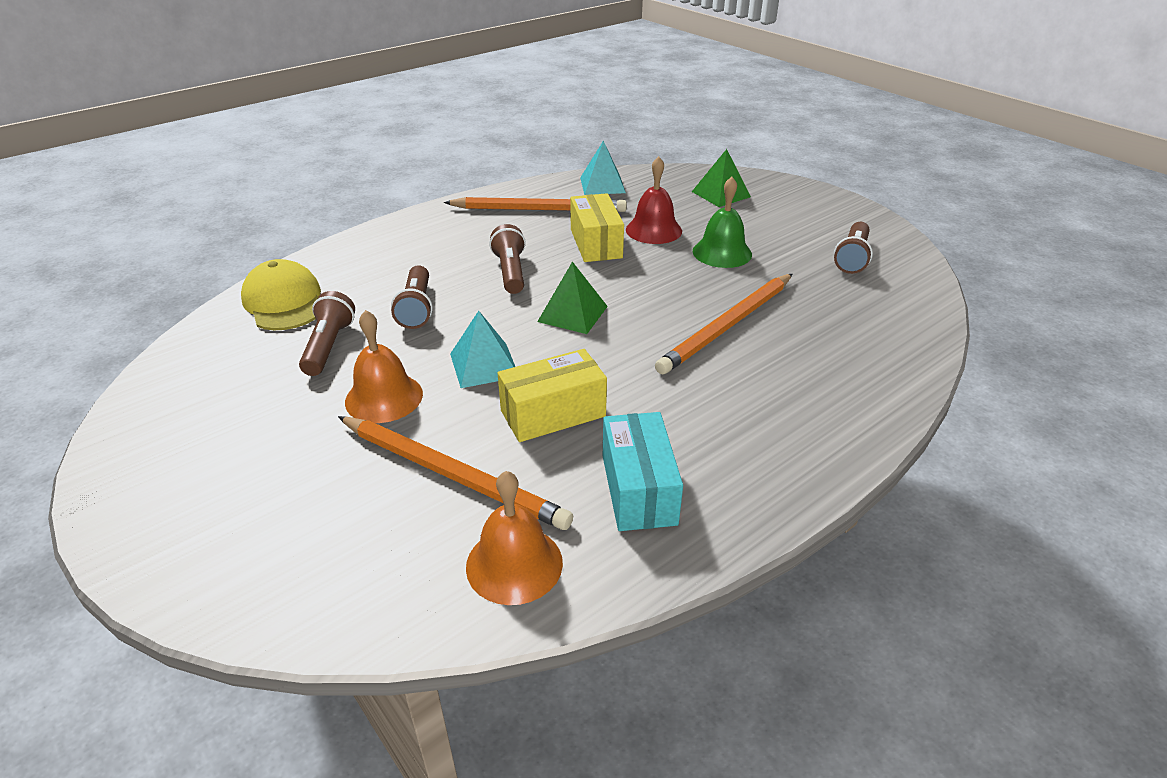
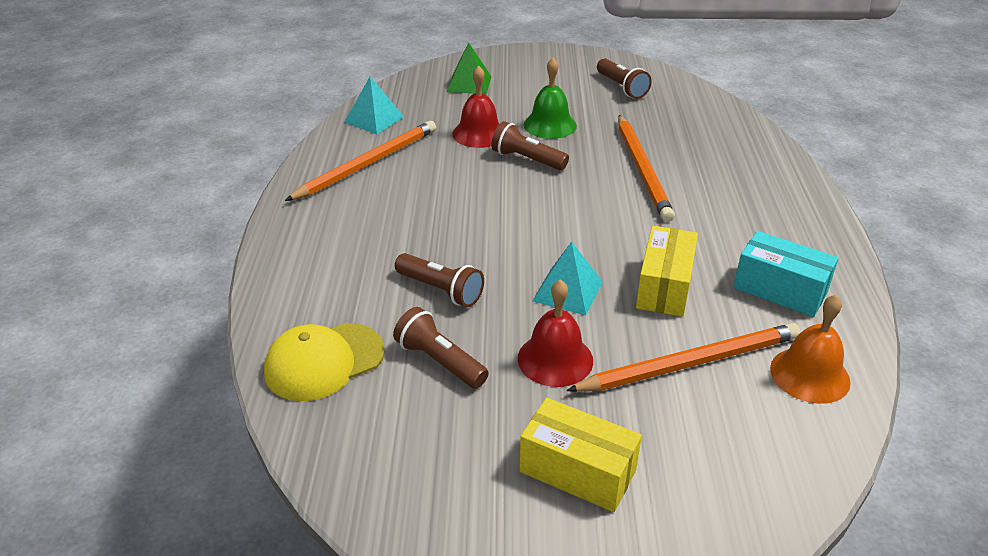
camera: 50 degrees left, 0 degrees up
(284, 302) = (324, 362): yellow cap -> yellow cap turned 45 degrees counterclockwise
(384, 397) = (555, 359): orange bell -> red bell
(510, 272) = (448, 221): brown flashlight -> brown flashlight (527, 160)
(573, 314) = (548, 221): green pyramid -> none
(596, 243) = (462, 165): yellow box -> yellow box (577, 471)

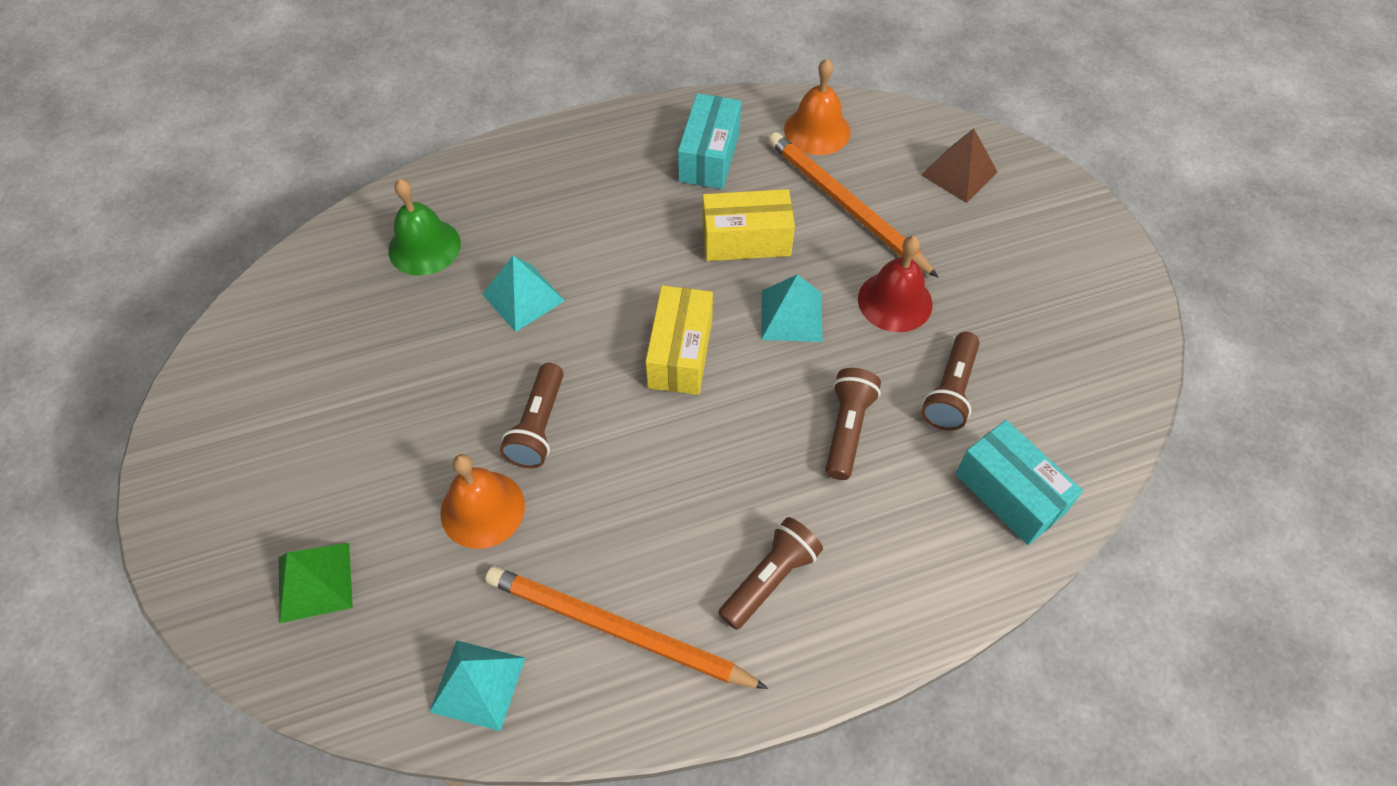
camera: 110 degrees left, 20 degrees up
(324, 362) = (1009, 493): yellow cap -> turquoise box
(479, 133) = (482, 509): red bell -> orange bell
(550, 125) = (432, 425): green bell -> green bell (424, 247)
(577, 471) = (1010, 256): yellow box -> yellow box (680, 353)
(621, 87) = (290, 364): brown flashlight -> brown flashlight (769, 579)
(642, 170) = (523, 297): orange pencil -> turquoise pyramid
(718, 475) = (959, 173): none -> brown pyramid

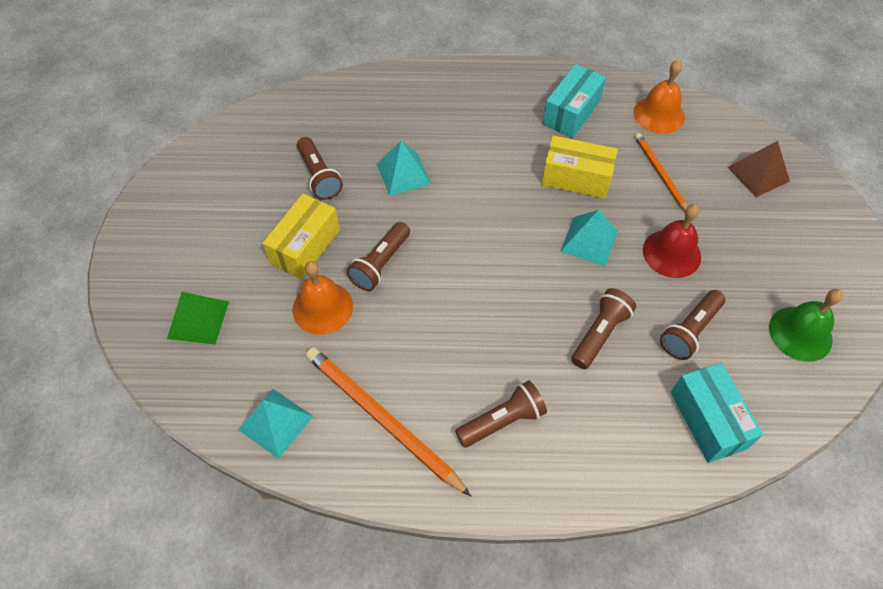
camera: 20 degrees right, 0 degrees up
(410, 333) = (319, 176): none -> brown flashlight
(424, 247) = (350, 121): green bell -> green bell (800, 333)
(680, 353) = (498, 244): yellow box -> yellow box (305, 246)
(845, 206) = (660, 174): orange pencil -> orange pencil, size x0.60

